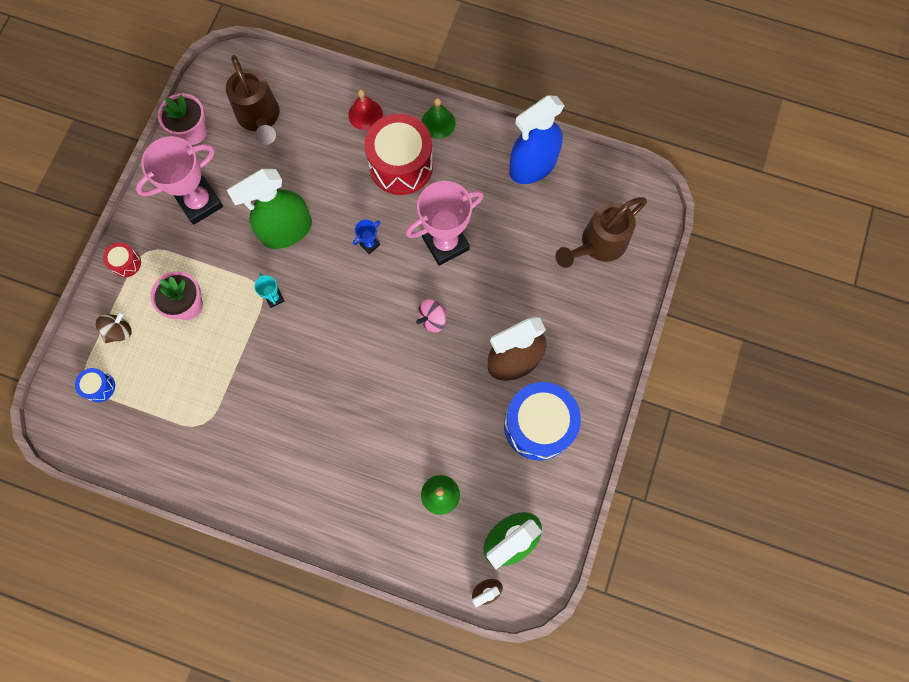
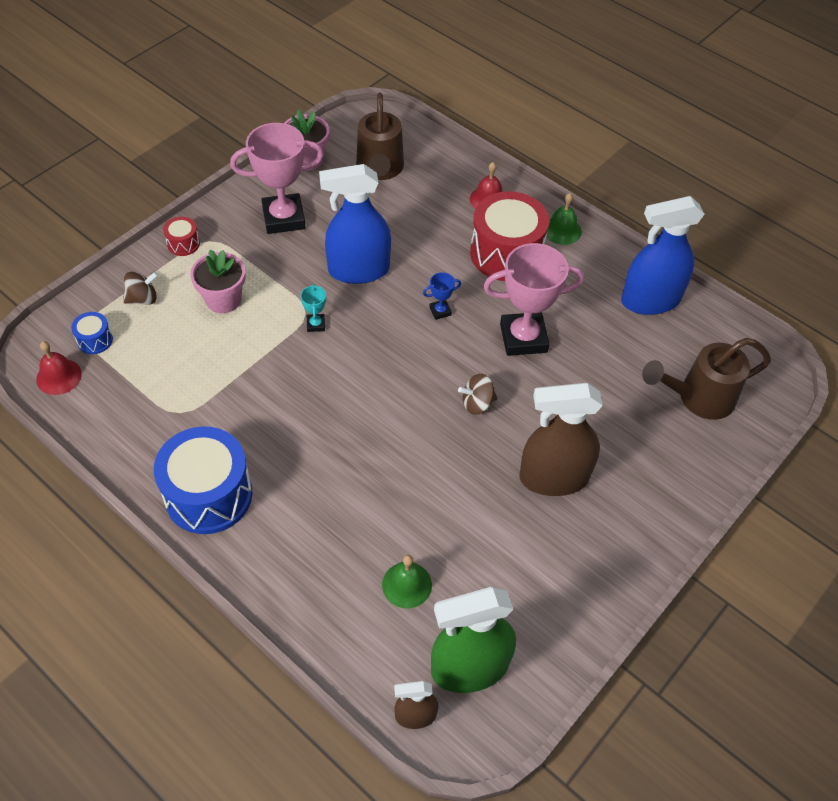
camera: 20 degrees right, 20 degrees down
(88, 432) = (59, 376): none -> red bell
(286, 231) = (358, 270): green spray bottle -> blue spray bottle
(432, 319) = (477, 403): pink spinning top -> brown spinning top
(538, 425) = (556, 555): blue drum -> blue drum (208, 495)

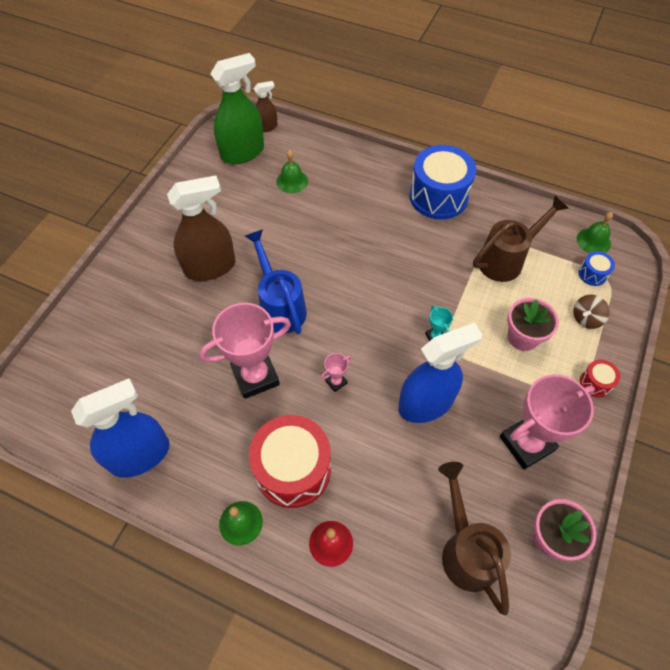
camera: 165 degrees right, 5 degrees up
(59, 376) = (593, 241): red bell -> green bell
(440, 311) = (336, 382): blue trophy -> pink trophy
(477, 403) = (280, 306): brown spinning top -> blue watering can
(698, 398) = (97, 362): brown watering can -> brown watering can (506, 259)

